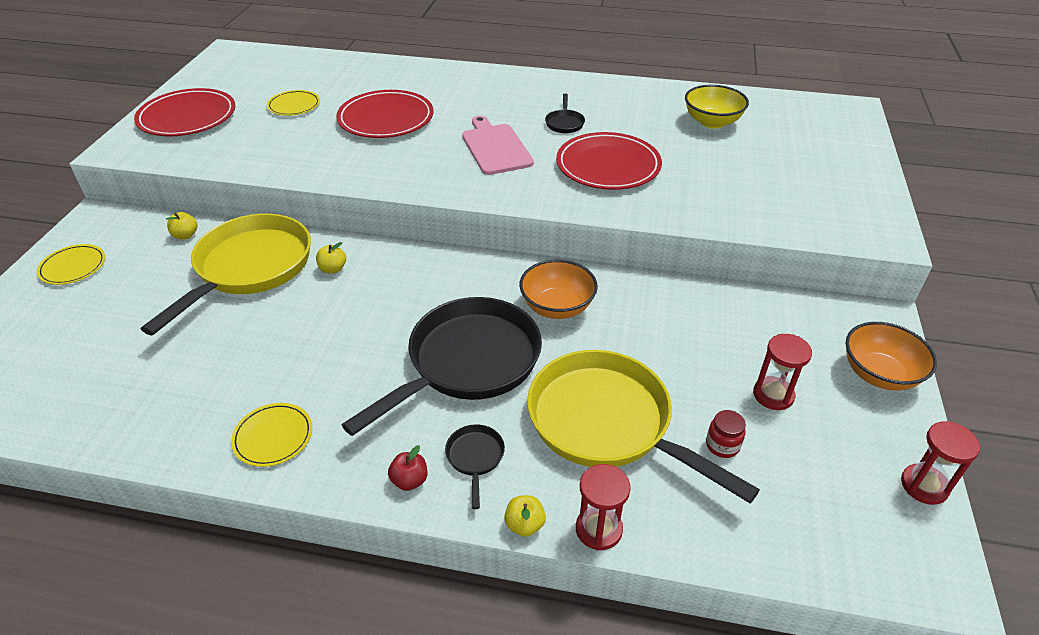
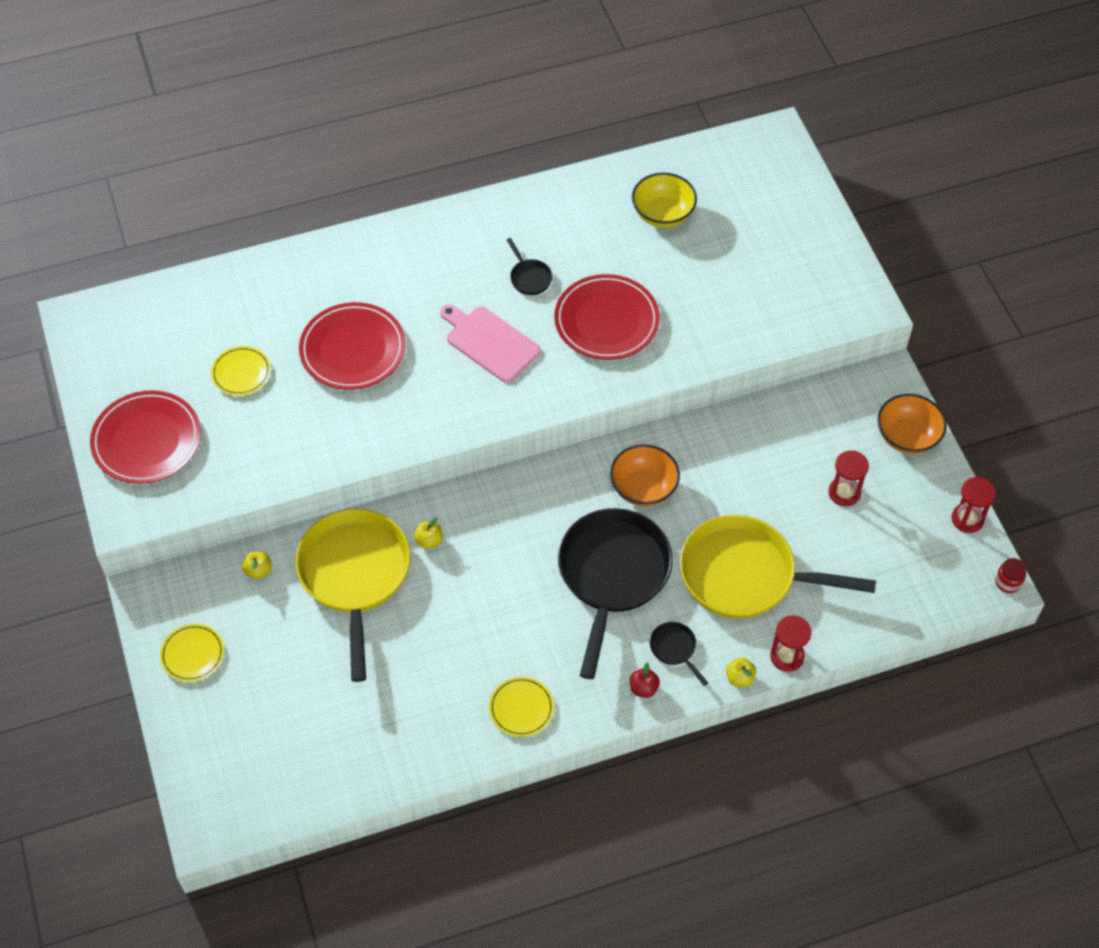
camera: 30 degrees left, 15 degrees up
(722, 445) = (830, 553): red jar -> red jar (1007, 582)

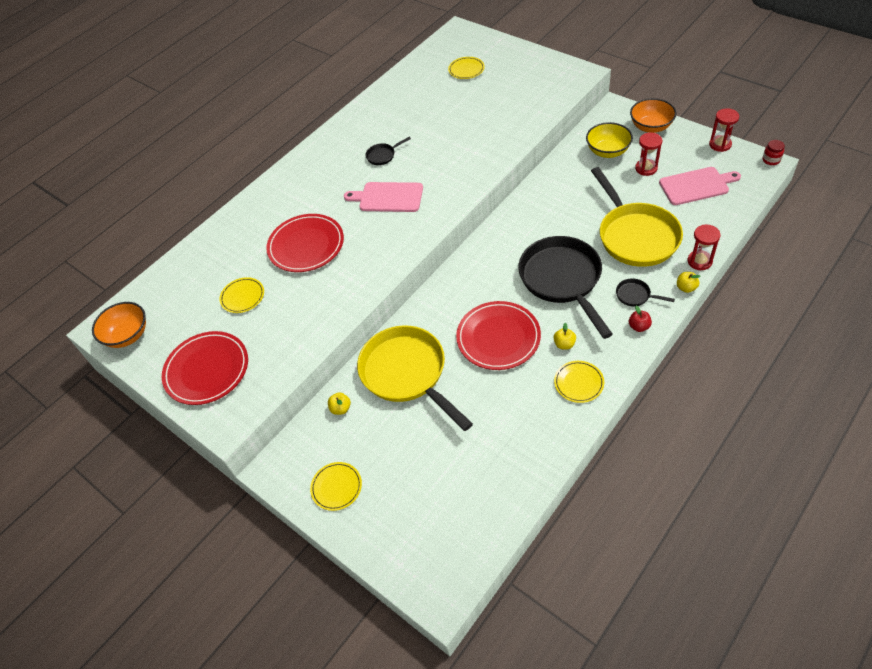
camera: 25 degrees left, 5 degrees down
(429, 541) = (436, 326): yellow apple -> yellow apple (564, 344)
(529, 277) = (382, 155): black pan -> black pan turned 120 degrees clockwise
(606, 321) = (446, 152): red plate -> red plate (498, 338)
(643, 488) = (537, 227): orange bowl -> orange bowl (128, 335)
(662, 214) = (430, 91): yellow bowl -> yellow bowl (607, 151)
(733, 208) = (466, 70): none -> yellow plate
(745, 575) = (635, 236): yellow pan -> yellow pan turned 90 degrees counterclockwise
(881, 557) = (696, 186): none -> pink cutting board

